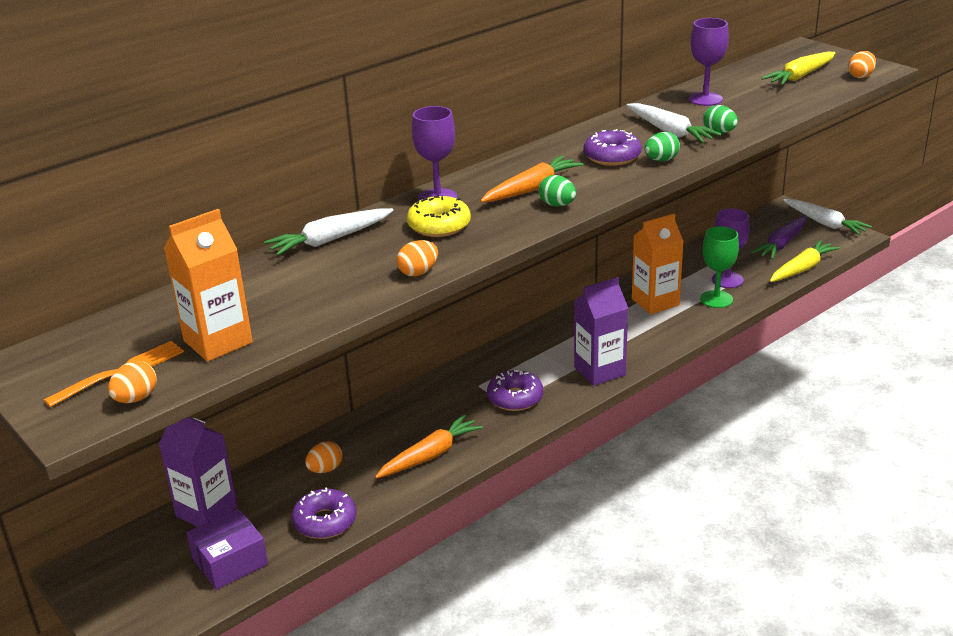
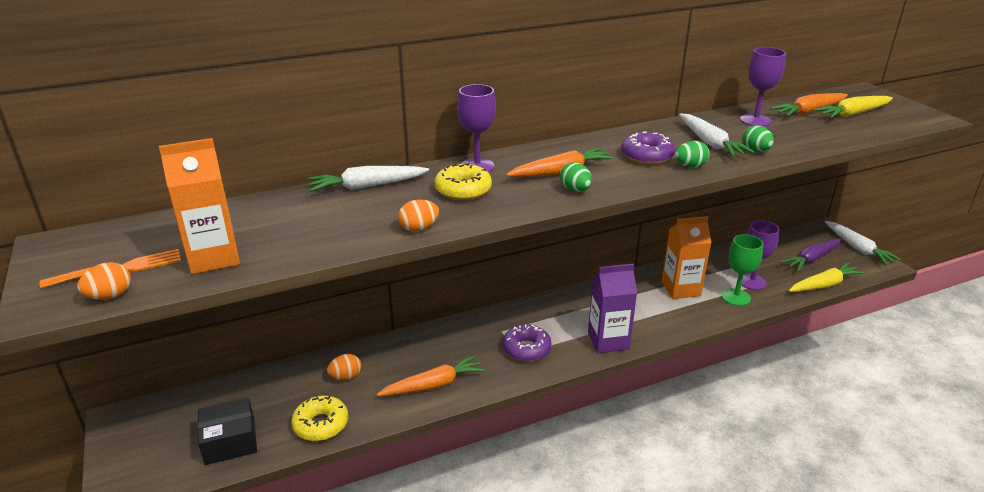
camera: 15 degrees right, 0 degrees up
(206, 511) = (238, 391): purple carton -> none
(230, 561) = (230, 441): purple box -> black box
(325, 521) = (321, 424): purple donut -> yellow donut
(755, 80) = (809, 111): none -> orange carrot
(860, 76) = (912, 122): orange egg -> none

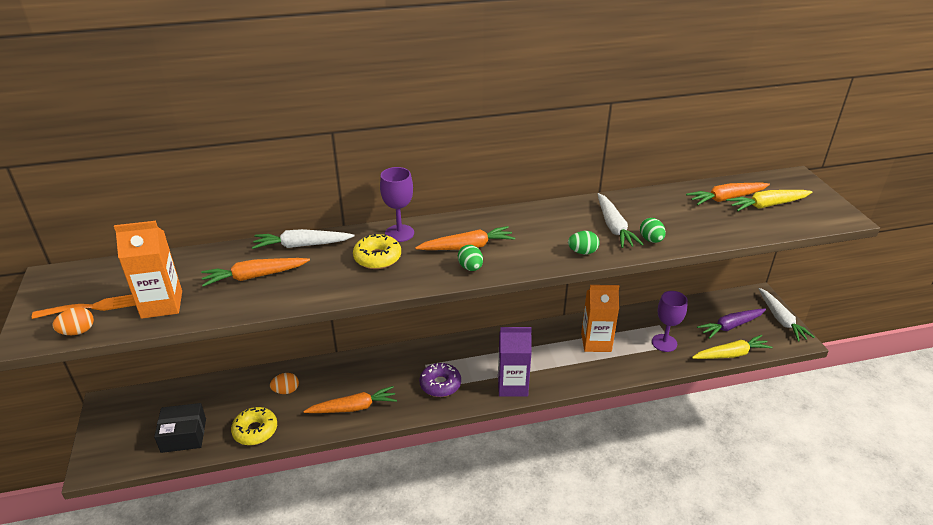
camera: 10 degrees right, 5 degrees up
(322, 220) = (254, 276): none -> orange carrot
(419, 228) = (326, 294): orange egg -> none
(647, 156) = (550, 236): purple donut -> none
(736, 297) = (643, 357): green goblet -> none
(755, 120) = (669, 204): purple goblet -> none

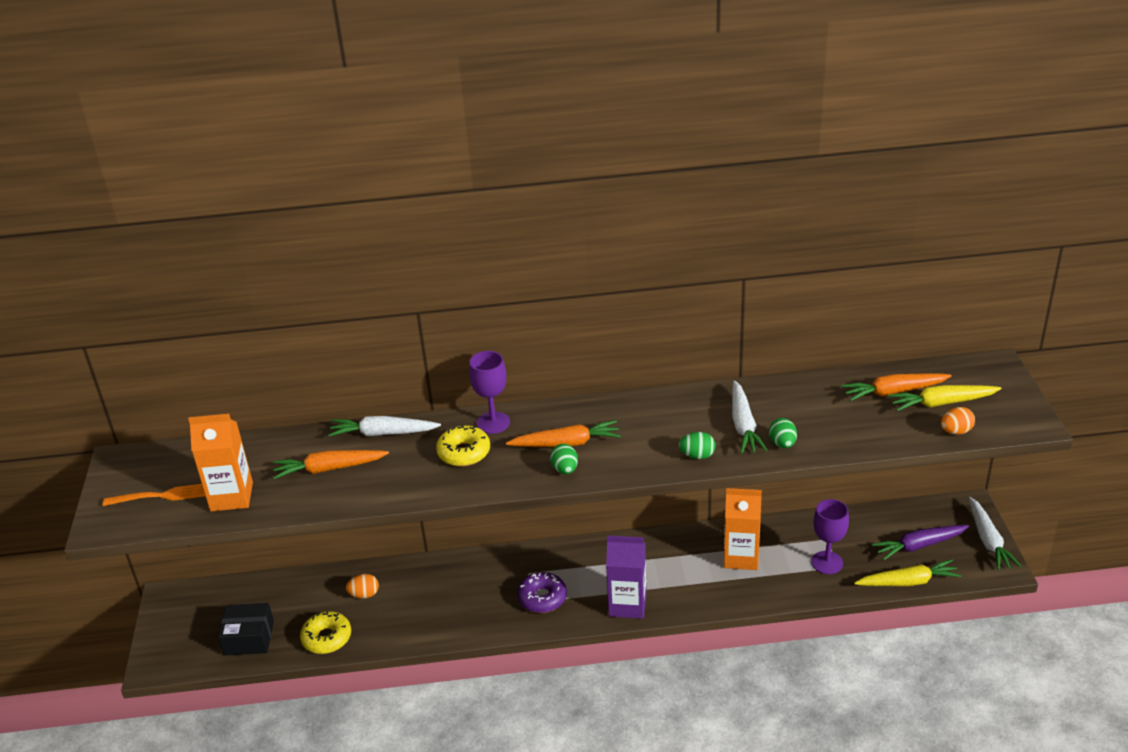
camera: 10 degrees right, 0 degrees up
(78, 332) = (148, 522): orange egg -> orange egg (956, 431)
(353, 407) = (438, 619): orange carrot -> none

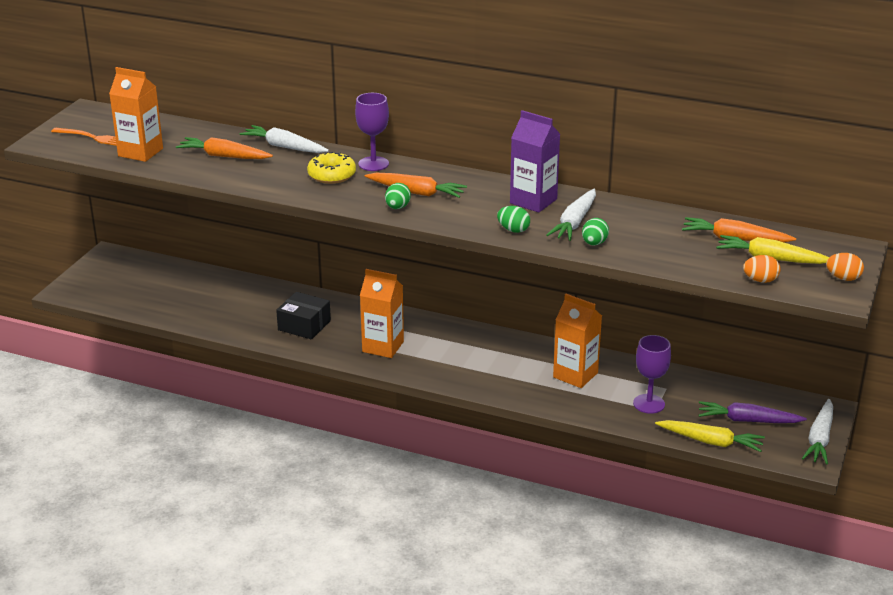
camera: 25 degrees right, 5 degrees down
(249, 638) = (143, 297): black box -> black box (304, 325)
(327, 638) = (198, 316): yellow donut -> none
(364, 594) = (249, 299): orange egg -> orange egg (843, 278)
(542, 598) = (383, 346): purple donut -> orange carton
(627, 605) = (447, 374): purple carton -> purple carton (533, 201)

